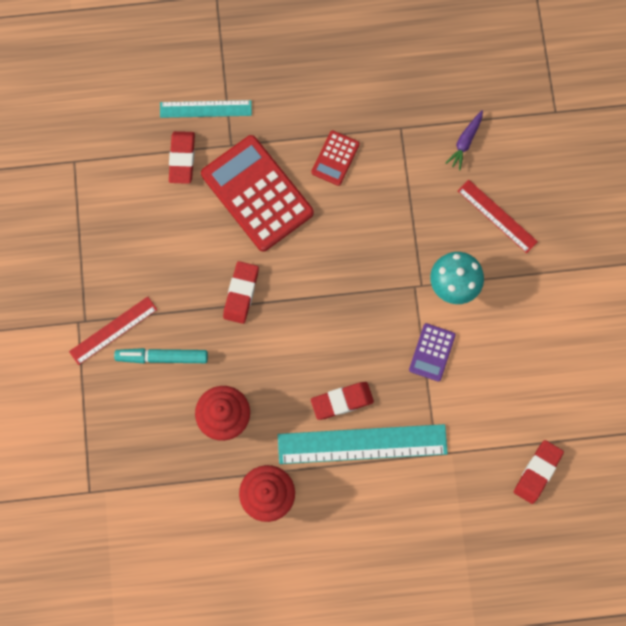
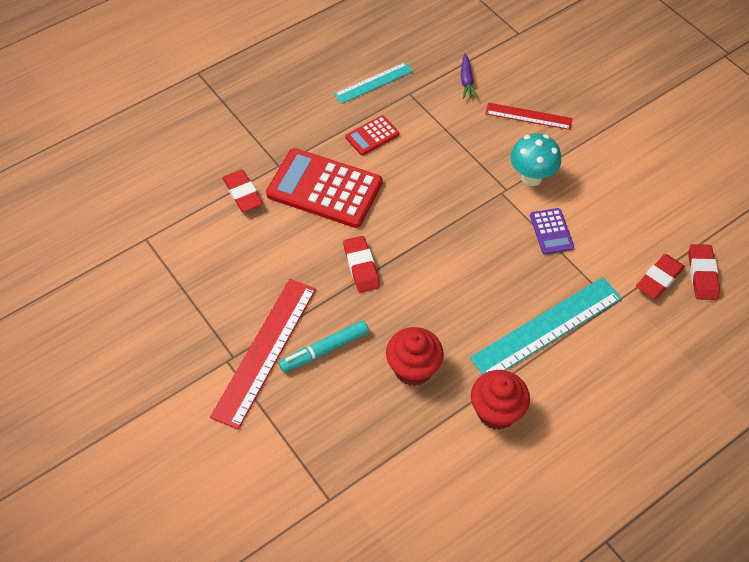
camera: 30 degrees left, 20 degrees down
(113, 330) = (265, 351): red ruler -> red ruler, size x1.72
(205, 109) = (240, 150): turquoise ruler -> turquoise ruler (373, 83)
(335, 158) = (372, 136): red calculator -> red calculator turned 60 degrees clockwise
(342, 401) = (505, 304): red eraser -> red eraser (659, 279)

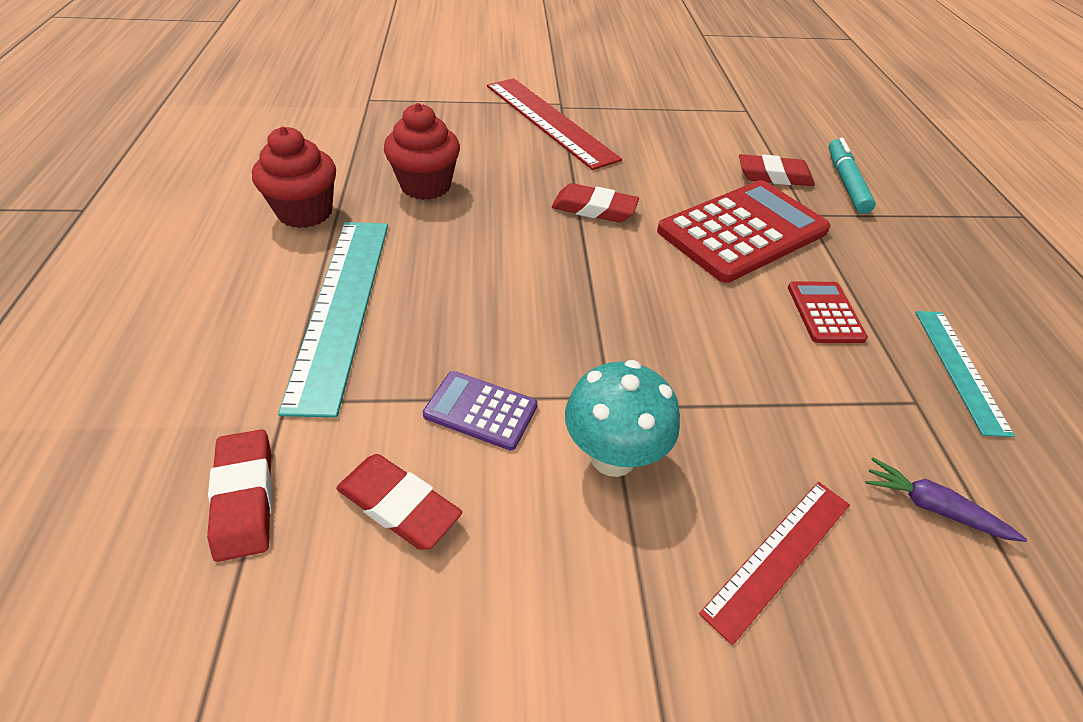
camera: 120 degrees right, 10 degrees down
(324, 350) = (513, 148): turquoise marker -> turquoise marker (846, 182)
(702, 274) = (166, 581): red eraser -> red eraser (399, 505)

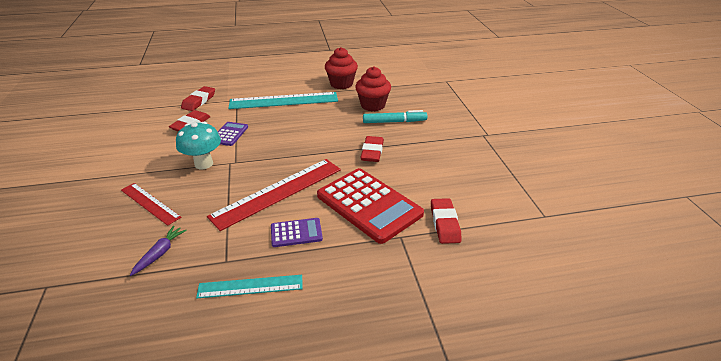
camera: 85 degrees right, 10 degrees down
(244, 497) = (199, 101): red eraser -> red eraser turned 45 degrees counterclockwise
(549, 121) = (460, 132): red ruler -> red ruler (278, 192)
(825, 312) = (296, 233): red calculator -> purple calculator
(846, 182) = (456, 263): turquoise marker -> turquoise marker (394, 122)

